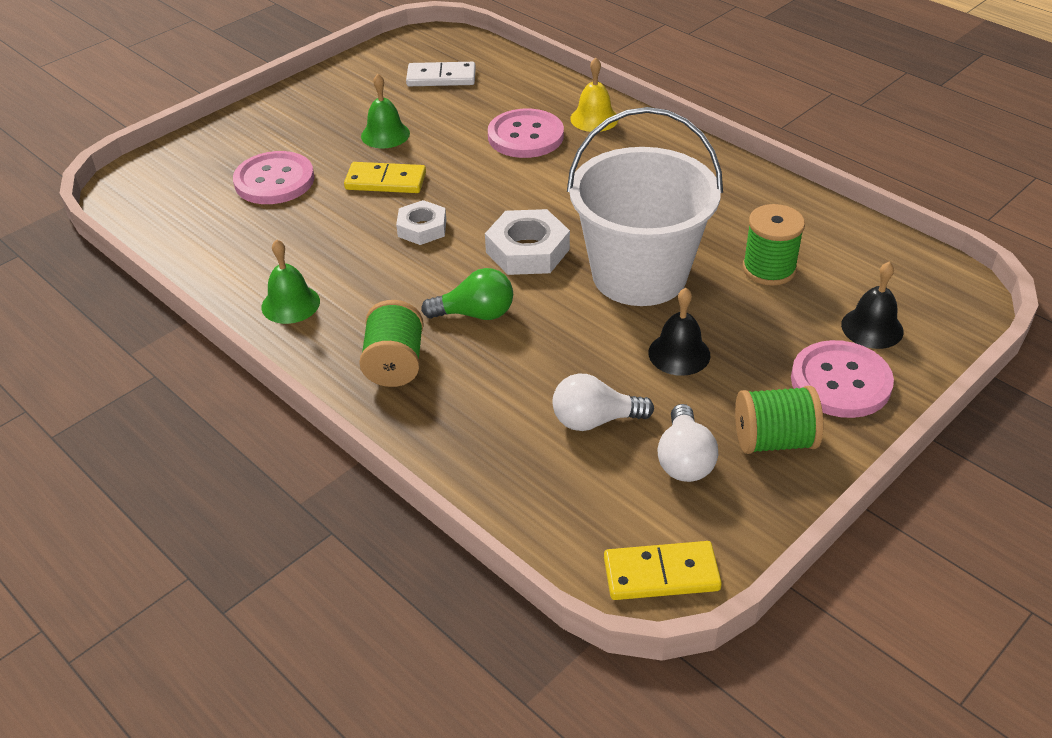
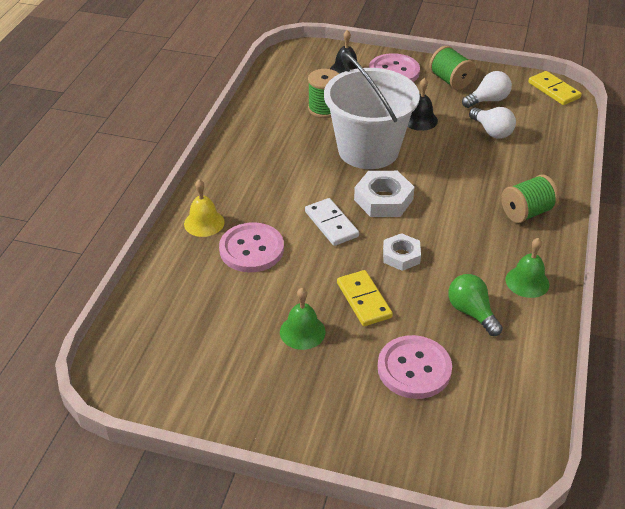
camera: 120 degrees left, 0 degrees up
(441, 78) = (189, 338): white domino -> white domino (331, 224)
(475, 314) = (458, 198): green light bulb -> green light bulb (471, 312)

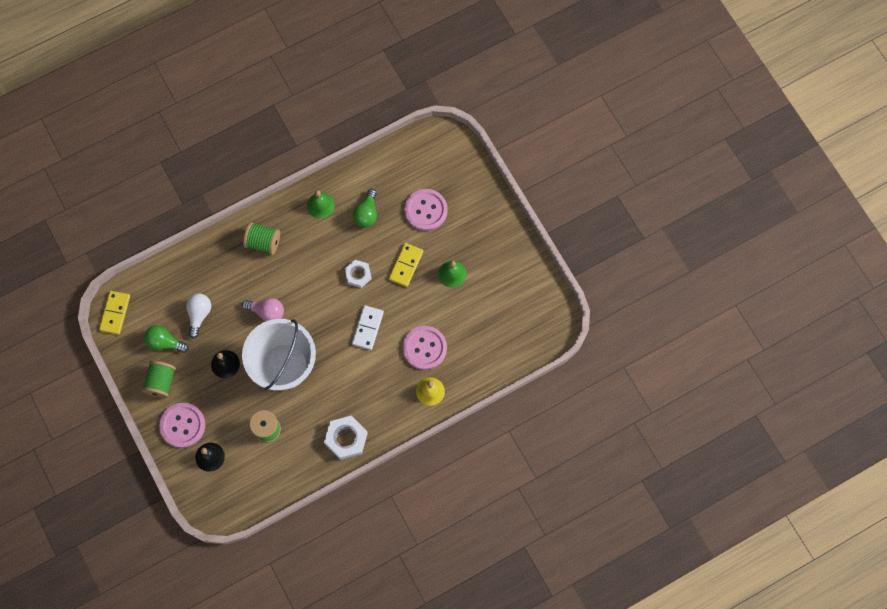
camera: 135 degrees left, 30 degrees up
(383, 199) = (322, 320): white nut -> white nut (346, 438)
(441, 171) = (267, 312): none -> pink light bulb
(488, 100) = (165, 342): white light bulb -> green light bulb

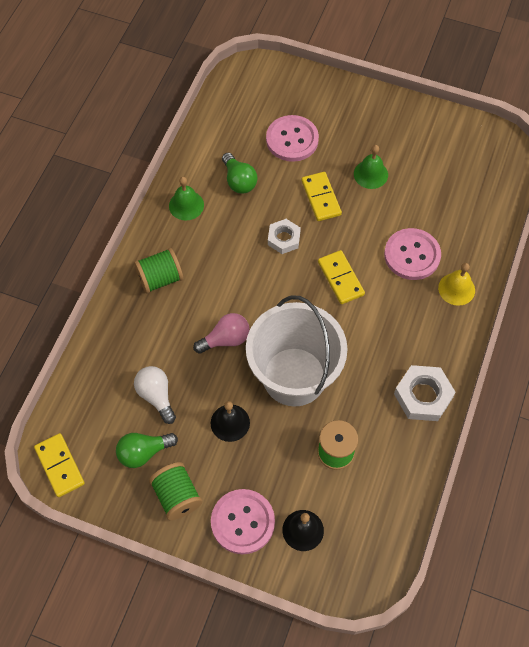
camera: 40 degrees left, 10 degrees down
(367, 328) = (340, 278): white domino -> yellow domino

